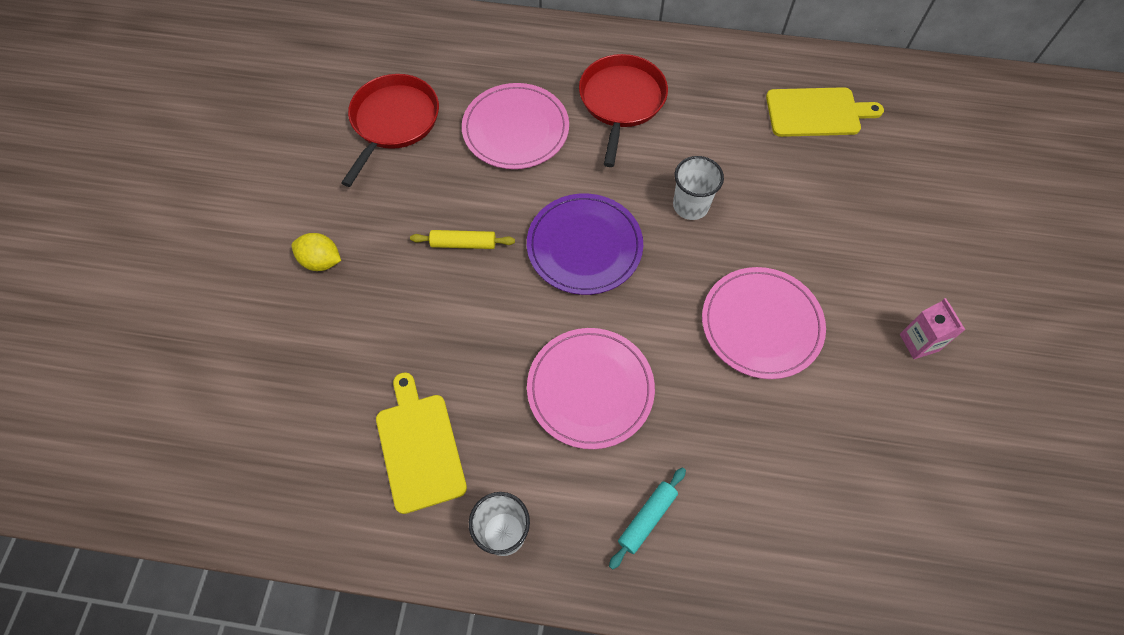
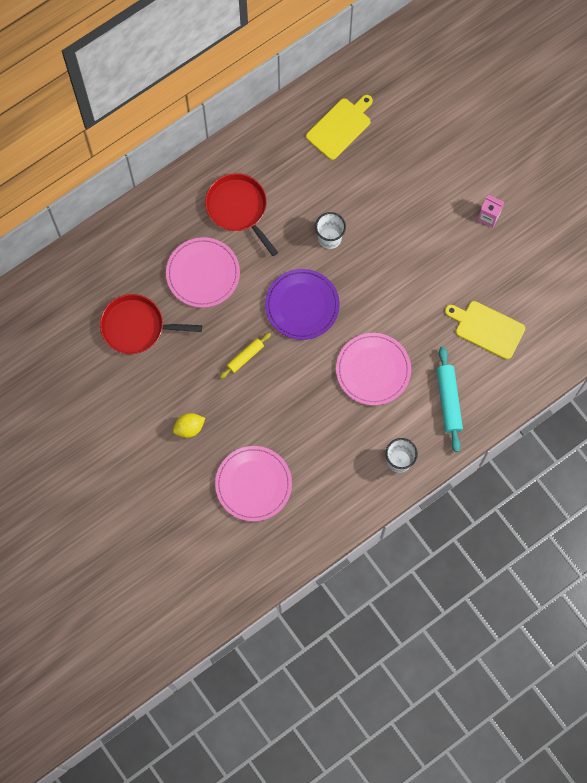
camera: 45 degrees left, 10 degrees up
(393, 122) = (136, 327): red pan -> red pan turned 60 degrees counterclockwise
(419, 447) = (329, 462): yellow cutting board -> yellow cutting board (487, 329)
(647, 518) = (448, 401): turquoise rolling pin -> turquoise rolling pin, size x1.60
(761, 324) = (416, 271): pink plate -> pink plate (253, 484)

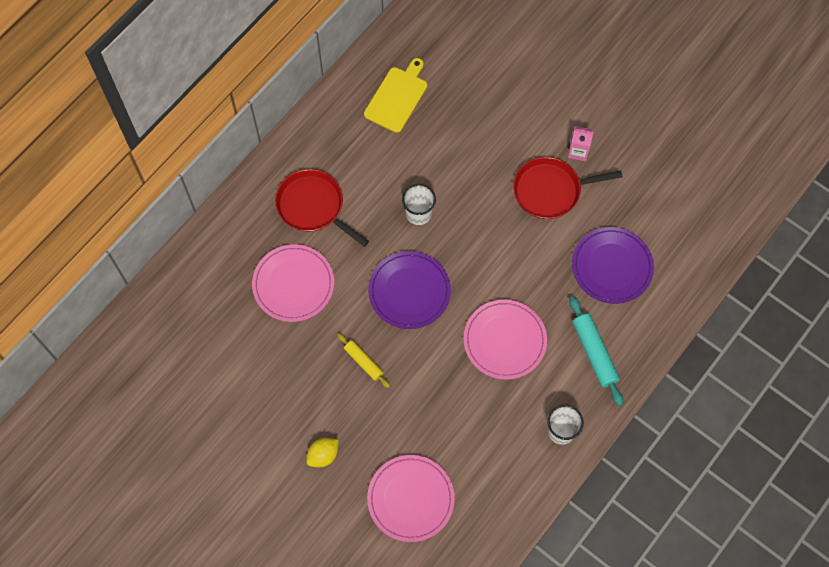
camera: 15 degrees left, 5 degrees down
(136, 327) = (236, 359): red pan -> red pan (550, 190)
(245, 357) = (363, 362): yellow rolling pin -> yellow rolling pin turned 75 degrees counterclockwise
(487, 329) = (612, 266): yellow cutting board -> purple plate

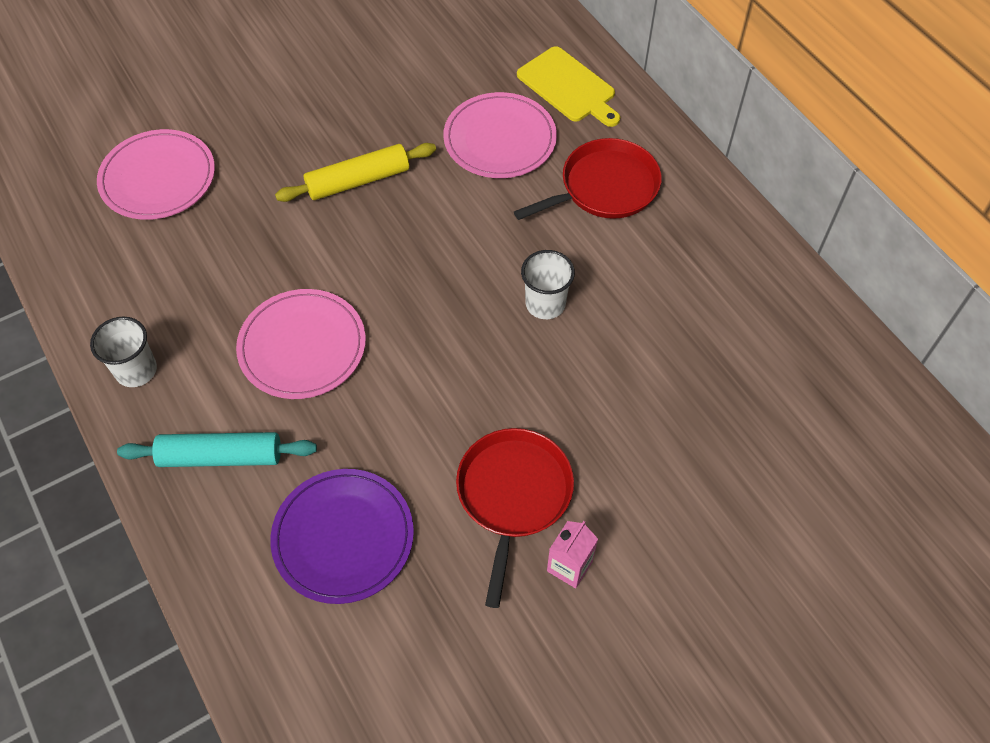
camera: 110 degrees right, 10 degrees down
(323, 455) = (263, 111): yellow lemon -> none
(363, 362) = (358, 181): yellow rolling pin -> yellow rolling pin, size x1.60
(397, 97) = (753, 335): yellow cutting board -> yellow cutting board (568, 87)
(409, 291) = (431, 257): purple plate -> none

